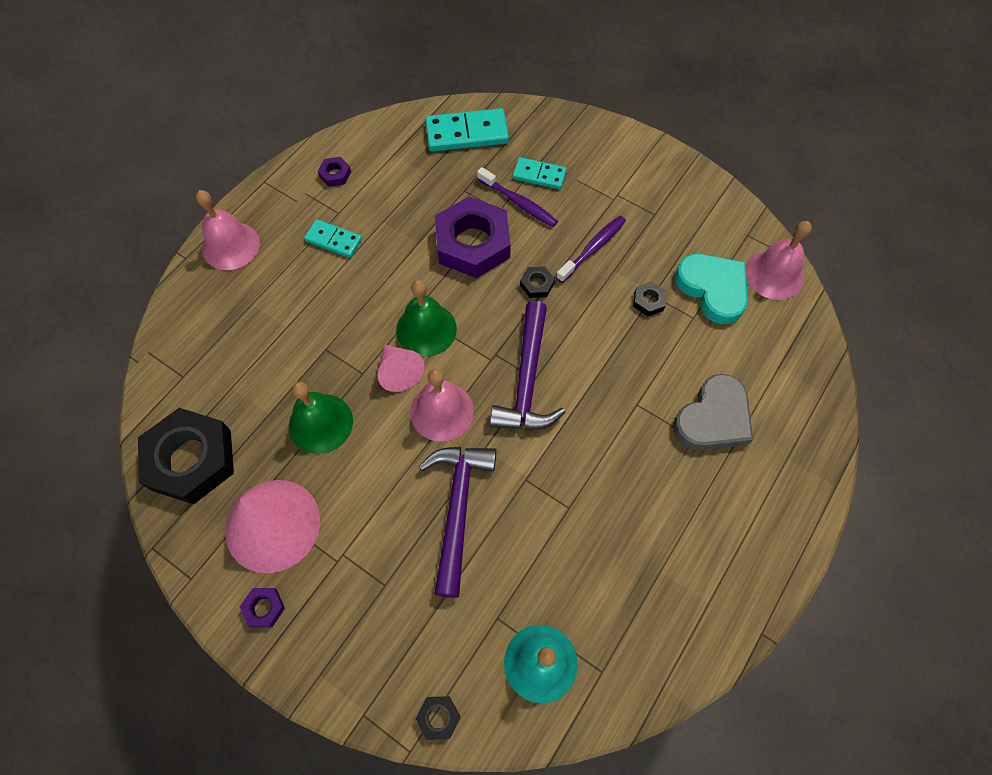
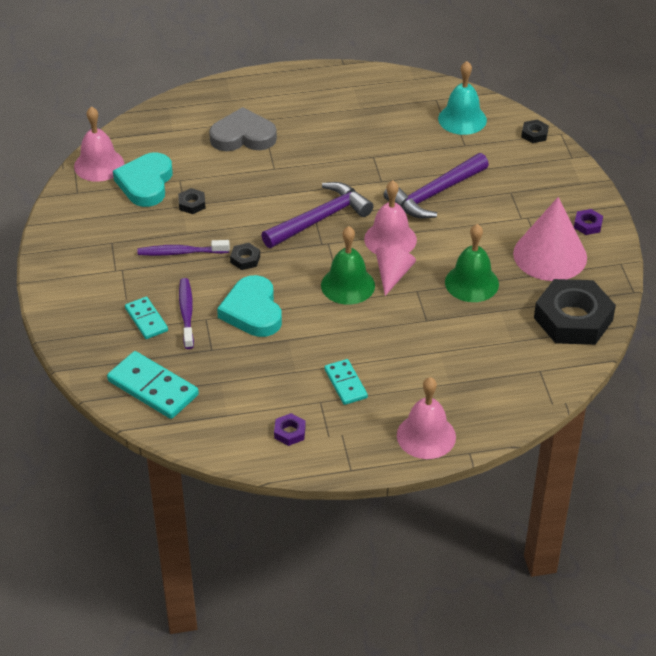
camera: 135 degrees left, 20 degrees down
(473, 243) = (252, 311): purple nut -> turquoise heart

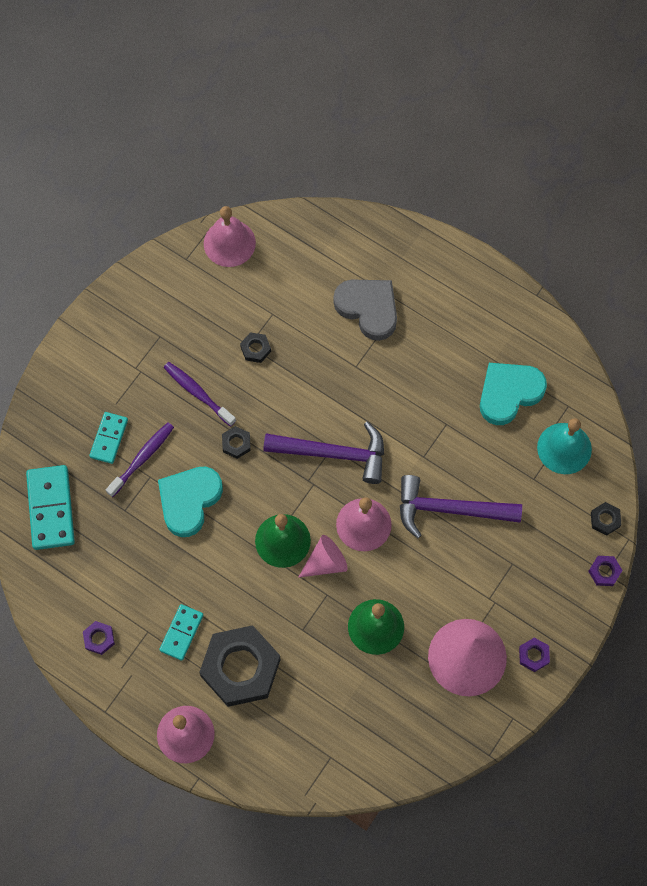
camera: 45 degrees right, 25 degrees up
(145, 183) = (244, 295): turquoise heart -> turquoise heart (509, 393)
(569, 157) = (604, 572): none -> purple nut
(573, 319) = (411, 735): black nut -> black nut (240, 668)

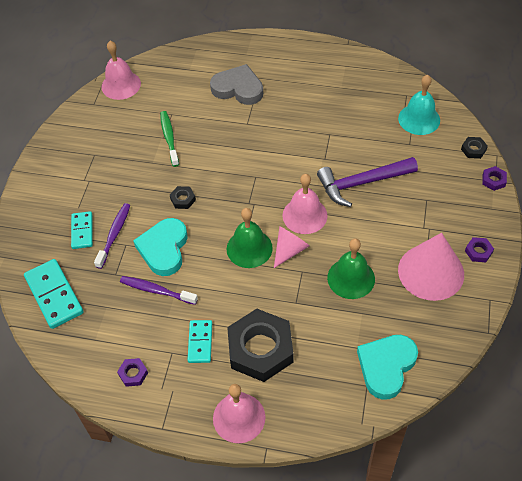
camera: 20 degrees left, 15 degrees down
(197, 393) = (138, 179): purple toothbrush -> purple toothbrush (156, 290)
(255, 349) = (169, 138): black nut -> green toothbrush
(333, 454) = (258, 180): purple hammer -> none
(509, 393) = (362, 102): turquoise heart -> turquoise heart (386, 366)

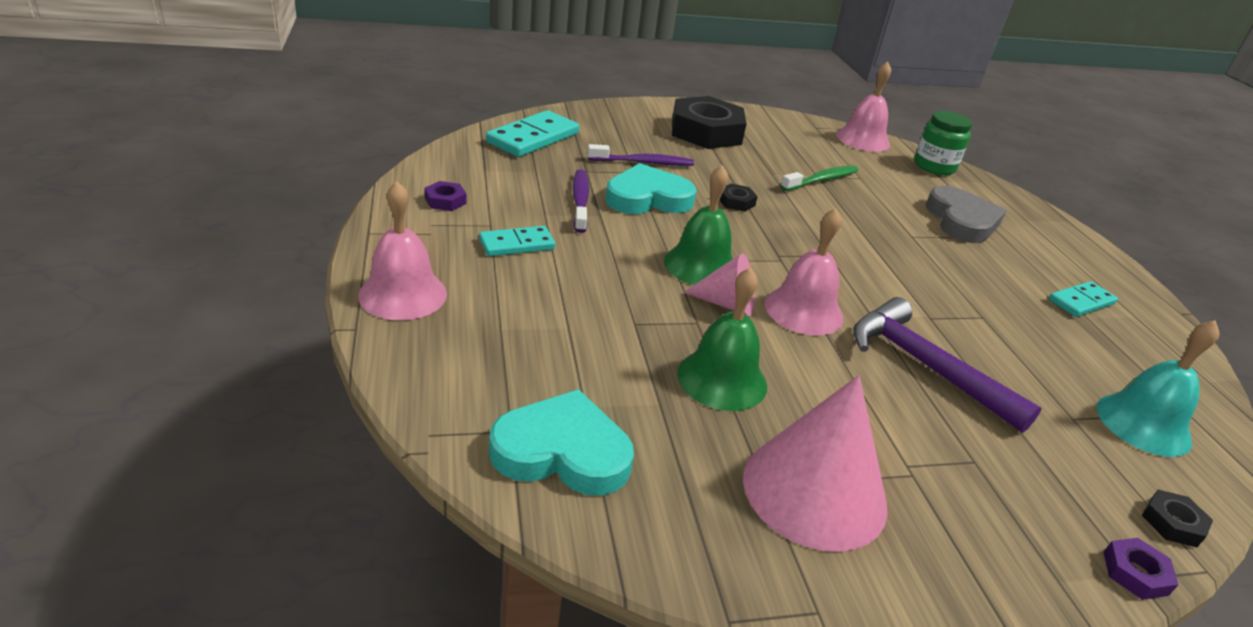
camera: 60 degrees right, 20 degrees down
(82, 231) = (632, 143): turquoise domino -> turquoise domino (1081, 302)
(170, 64) = (934, 167): none -> green jar
(260, 349) = (531, 299): black nut -> black nut (706, 132)
(478, 251) = (926, 569): purple nut -> none

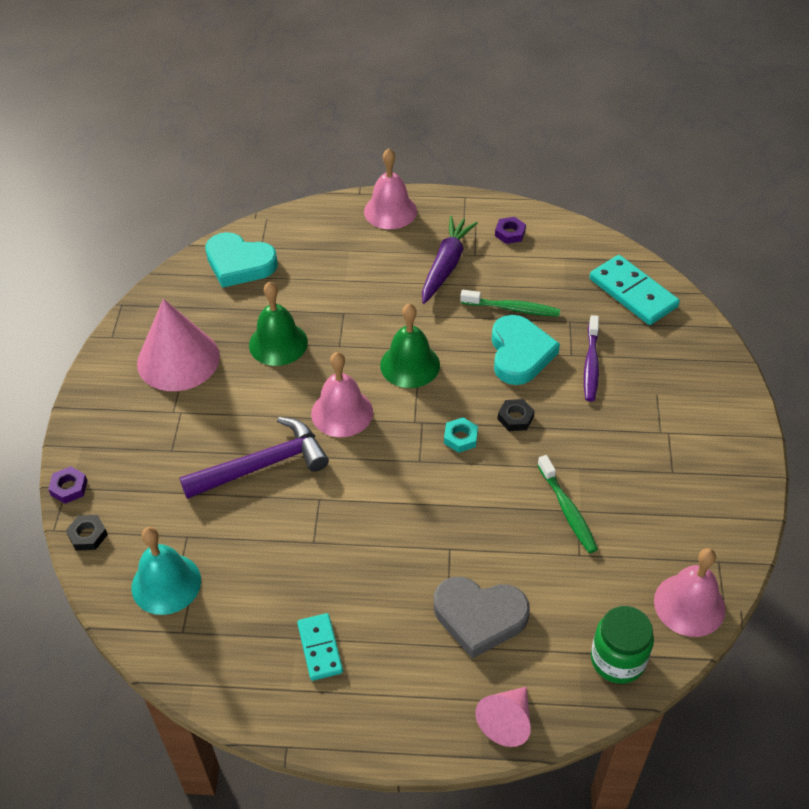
camera: 110 degrees right, 15 degrees up
(517, 244) = (446, 265): turquoise domino -> purple carrot
(562, 452) = (239, 264): turquoise heart -> turquoise heart turned 90 degrees clockwise
(580, 201) = (512, 308): purple toothbrush -> green toothbrush
(706, 132) = (677, 435): black nut -> none
(727, 304) = (357, 367): pink cone -> pink cone (507, 721)
(782, 231) = (460, 438): none -> turquoise nut

